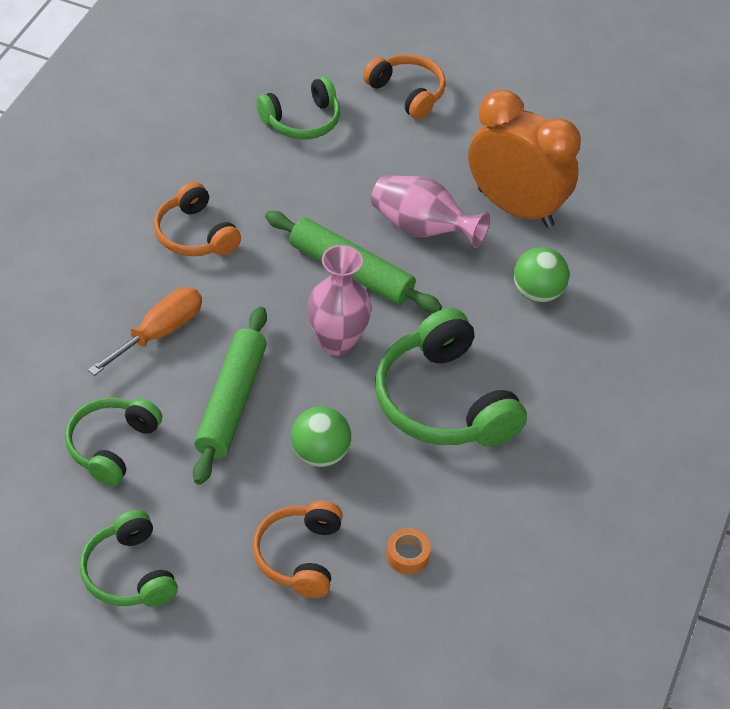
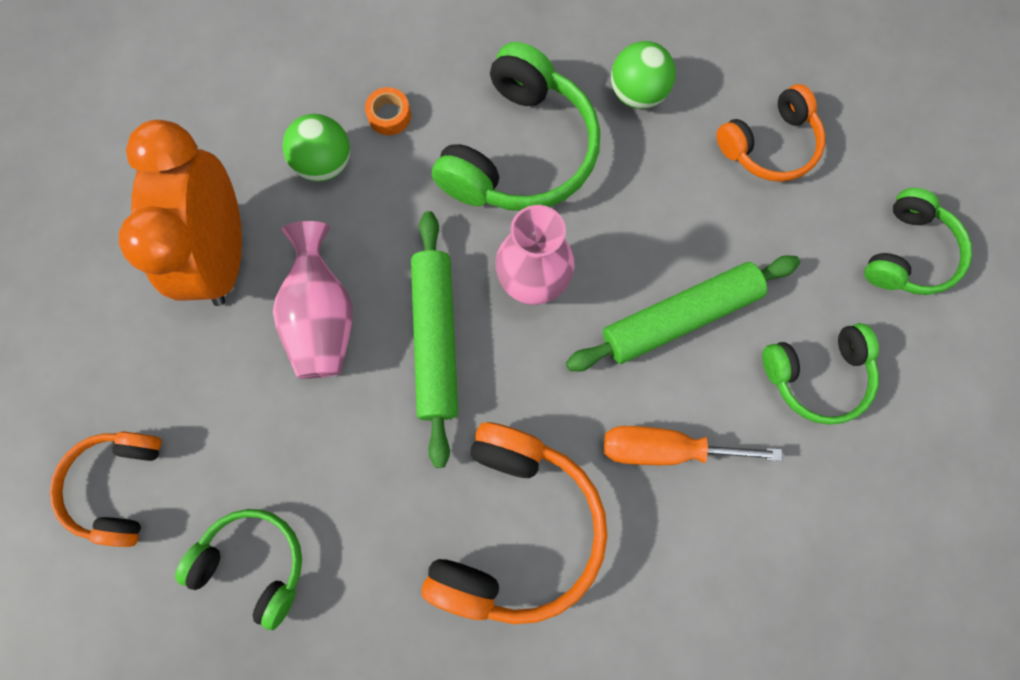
camera: 125 degrees left, 25 degrees up
(195, 234) = (516, 529): orange headphones -> orange headphones, size x1.63
(320, 454) = (663, 205): green ball -> green ball (637, 93)
(407, 555) = (694, 73): orange tape -> orange tape (389, 115)

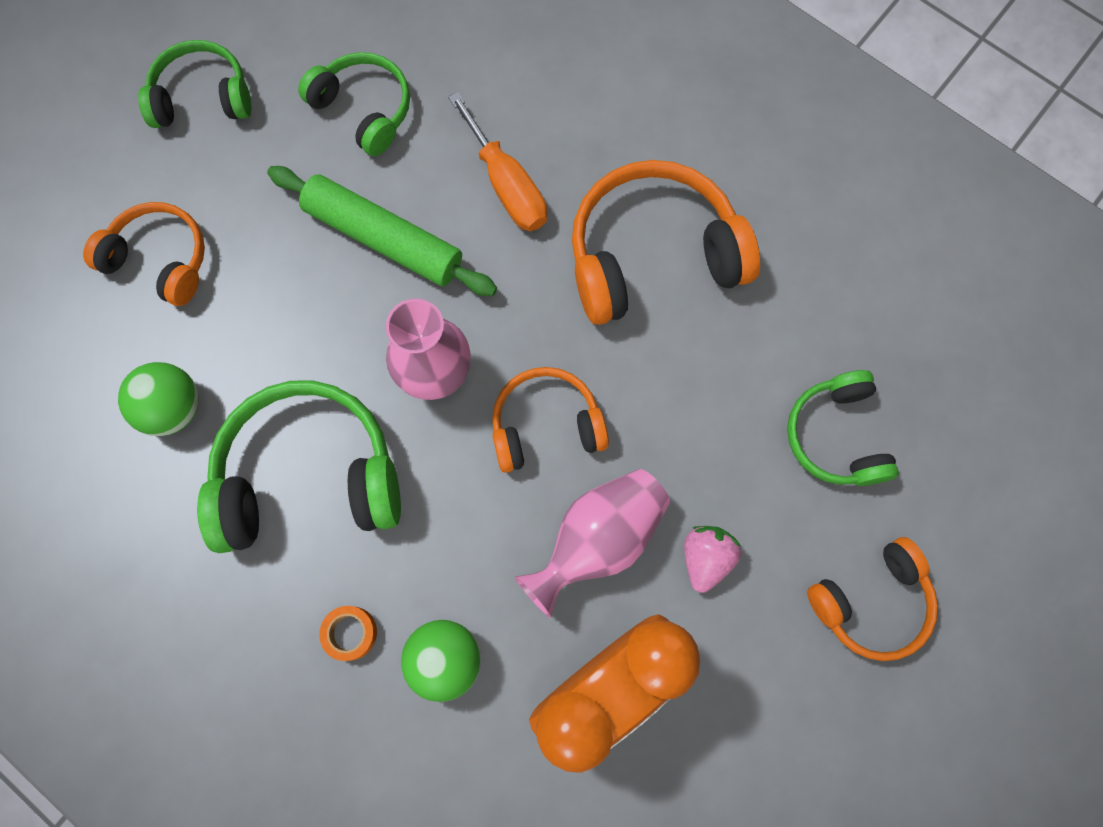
camera: 125 degrees left, 0 degrees up
(248, 386) = (705, 558): none -> pink strawberry
(435, 339) = (546, 425): green rolling pin -> orange headphones

